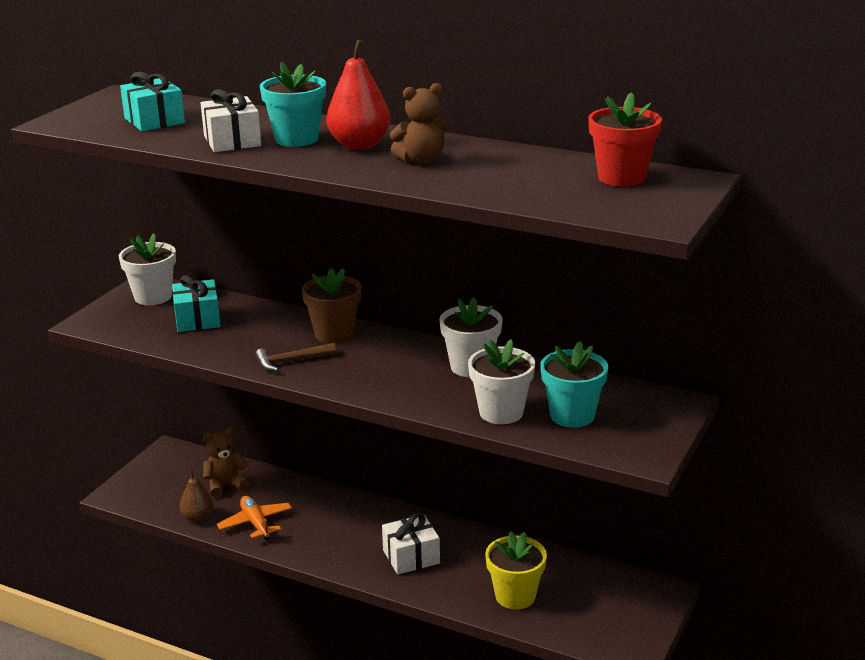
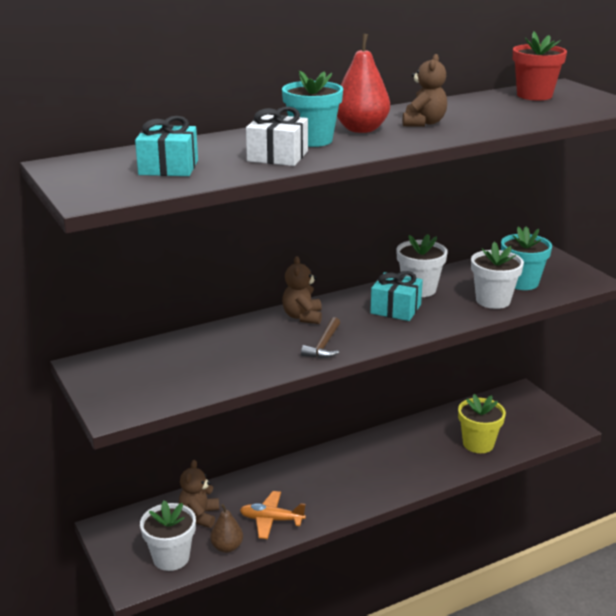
camera: 55 degrees left, 0 degrees up
(153, 297) = (115, 368): white flower pot -> white flower pot (171, 558)
(197, 319) = (192, 361): turquoise gift -> turquoise gift (395, 309)
(334, 333) = (302, 317): brown flower pot -> brown teddy bear
(411, 557) = (393, 466): white gift -> none

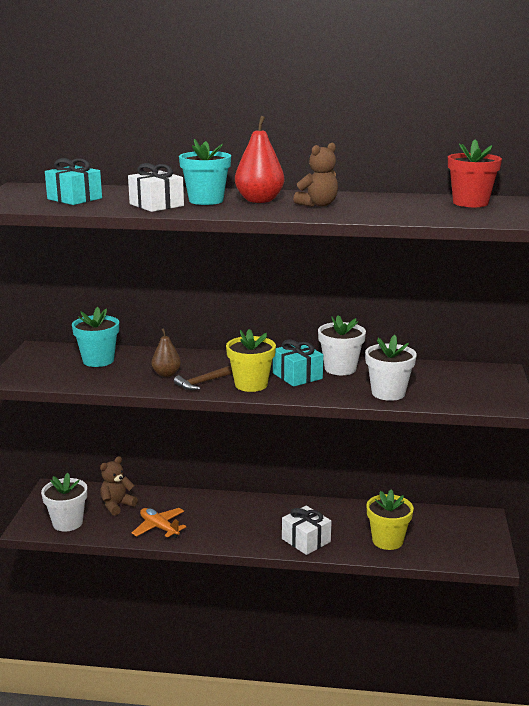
camera: 35 degrees right, 5 degrees down
(227, 547) = (109, 532): brown pear -> brown pear (166, 374)
(302, 317) = (220, 361): brown teddy bear -> none
(370, 332) = (251, 384): none -> yellow flower pot
(415, 473) = (306, 540): none -> white gift
(521, 282) = (438, 388): turquoise flower pot -> turquoise flower pot (98, 360)

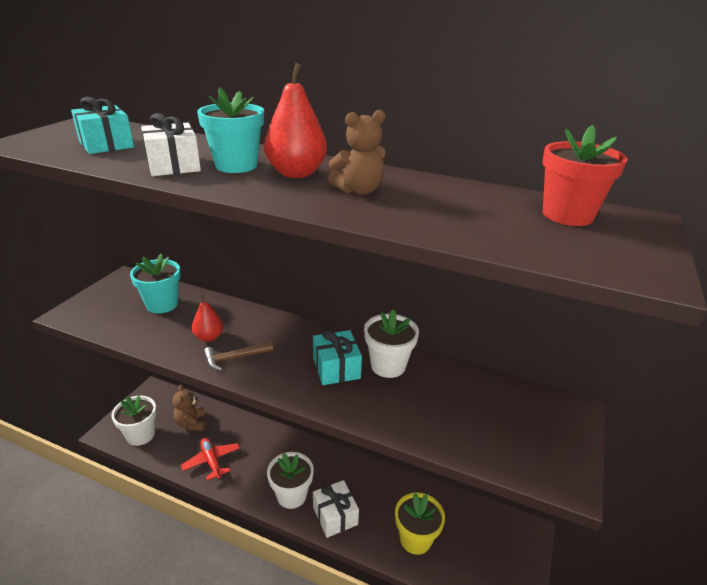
camera: 15 degrees right, 10 degrees up
(117, 505) = (191, 423): brown teddy bear -> brown teddy bear turned 75 degrees counterclockwise
(159, 527) = (211, 461): orange plane -> red plane
(166, 374) = (209, 337): brown pear -> red pear
(251, 384) = (280, 372): yellow flower pot -> none
(388, 393) = (422, 421): white flower pot -> white flower pot (291, 495)

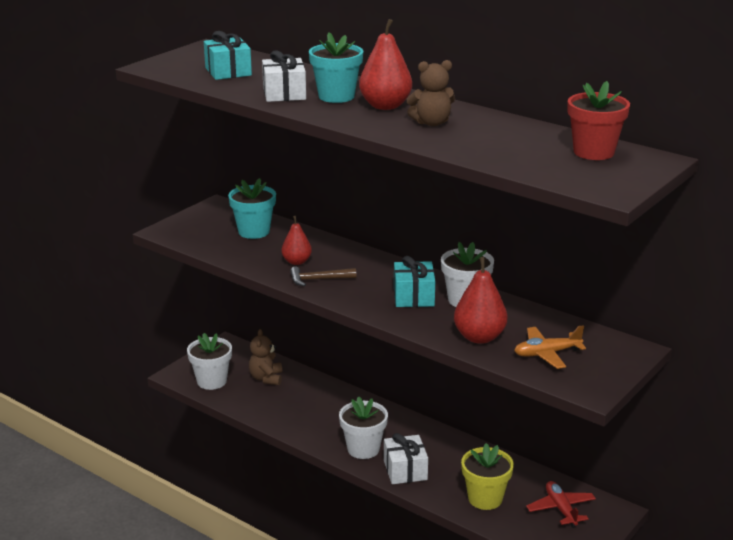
camera: 15 degrees right, 5 degrees down
(211, 461) = (284, 412): red plane -> red plane (561, 509)
(420, 416) = (479, 337): none -> red pear
(496, 430) = (546, 354): none -> orange plane

